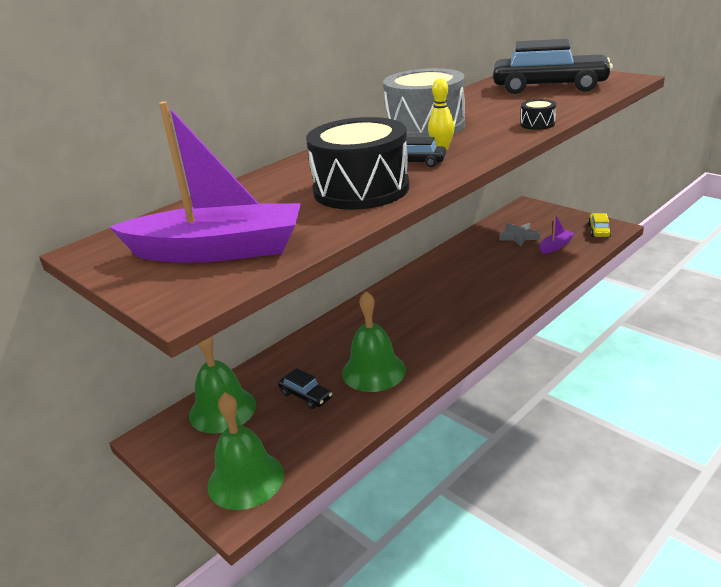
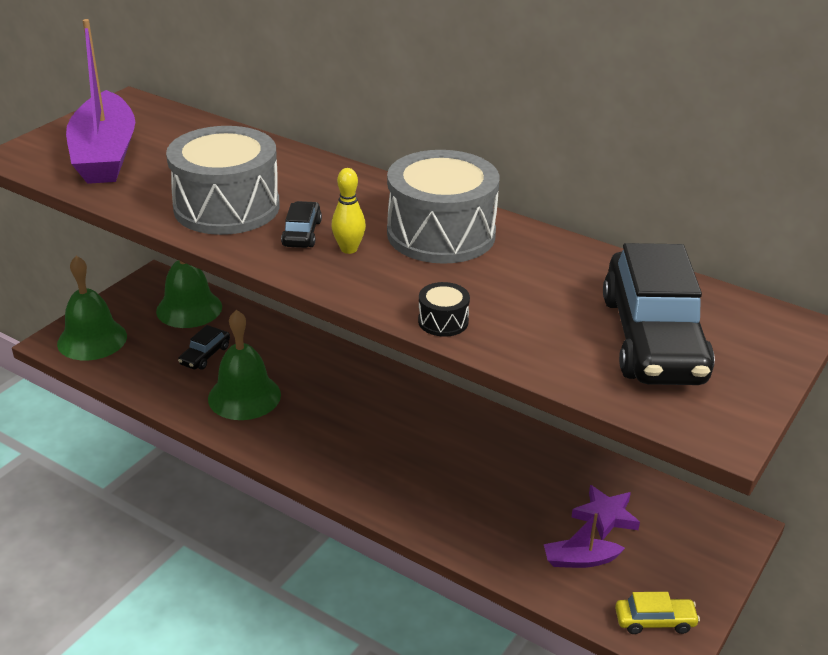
camera: 75 degrees right, 5 degrees up
(361, 189) = (226, 207): black drum -> grey drum
(519, 237) = (605, 516): grey star -> purple star
(556, 246) = (580, 560): purple boat -> purple boat turned 135 degrees clockwise

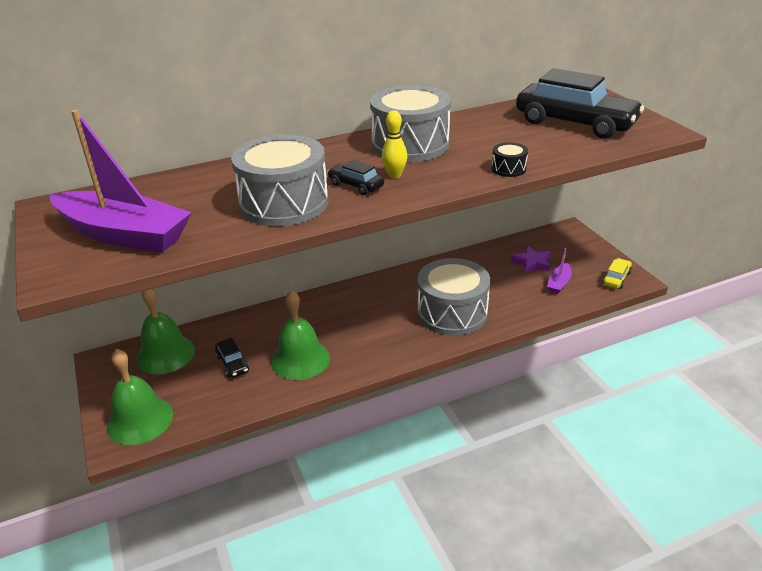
camera: 55 degrees left, 0 degrees up
(422, 479) = (452, 313): none -> grey drum

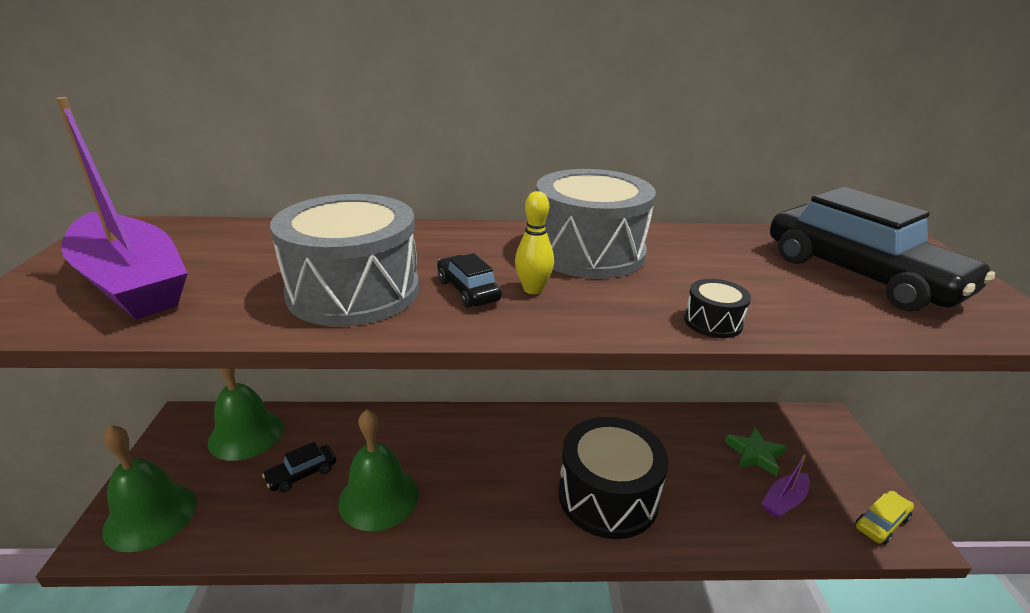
camera: 20 degrees right, 5 degrees down
(232, 363) = (302, 474): black car -> black car turned 60 degrees clockwise
(452, 313) = (608, 496): grey drum -> black drum
(532, 263) = (755, 454): purple star -> green star

